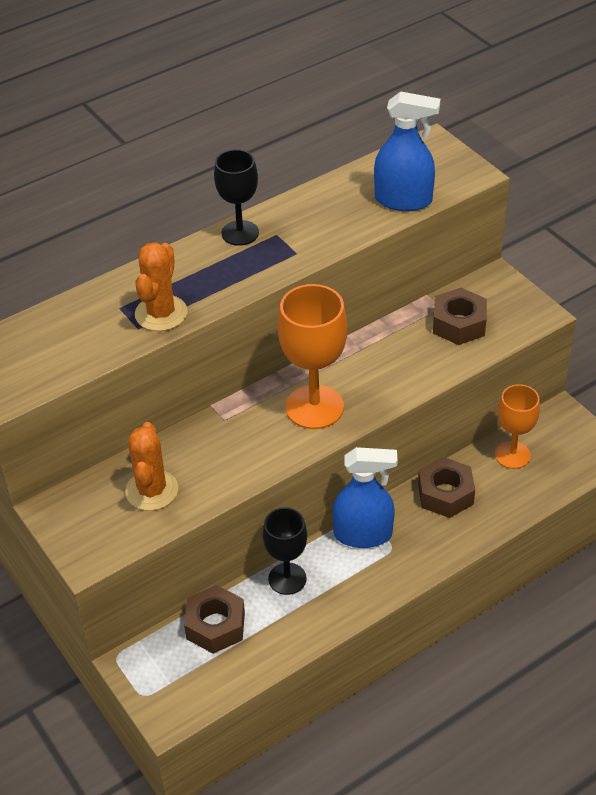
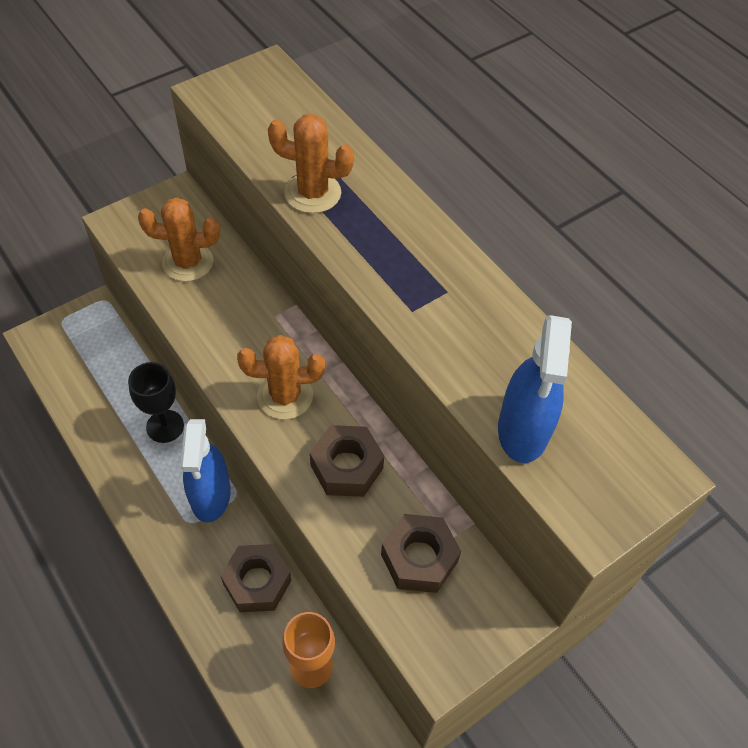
camera: 85 degrees right, 10 degrees up
(215, 625) = (122, 369): brown nut -> brown nut (346, 467)
(240, 233) = (447, 257): black goblet -> none
(314, 407) = (285, 396): orange goblet -> orange cactus

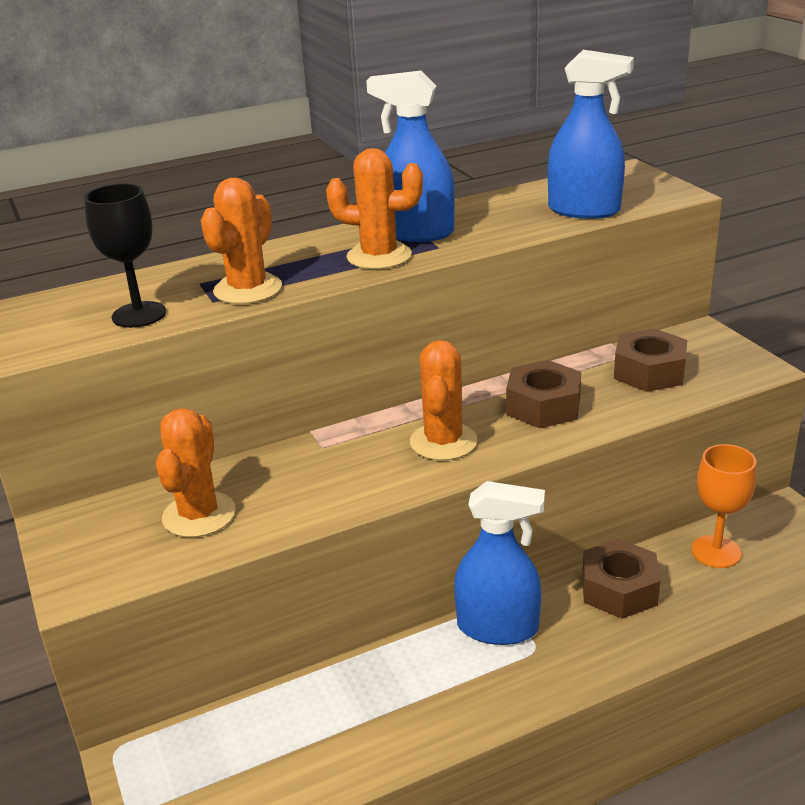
camera: 75 degrees left, 25 degrees down
(165, 426) = (381, 673): black goblet -> black goblet (139, 315)
(385, 269) = (379, 256): none -> orange cactus
(443, 290) = (417, 233): none -> blue spray bottle

